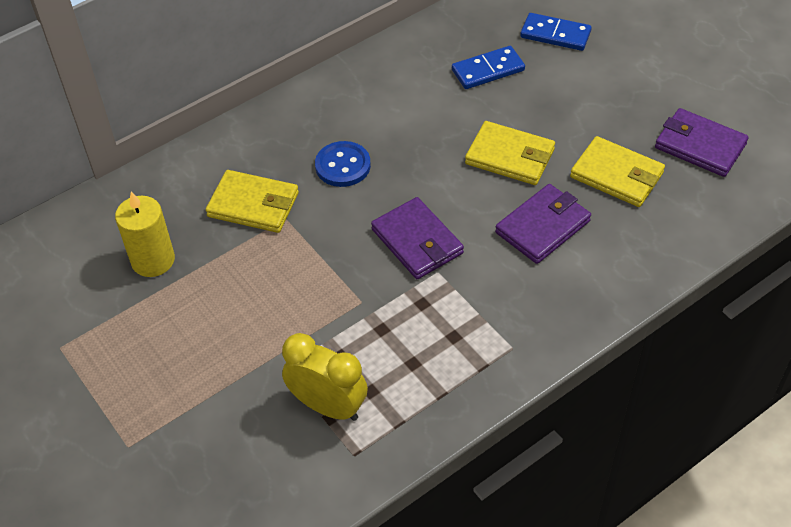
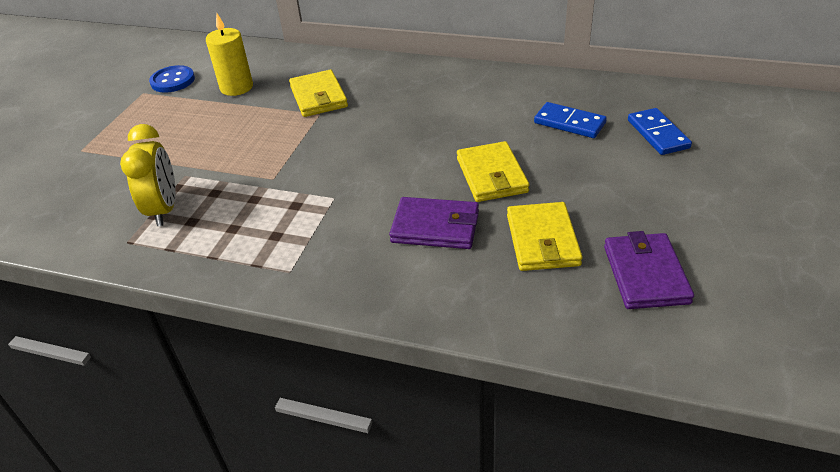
camera: 55 degrees right, 10 degrees down
(343, 166) = (392, 111): blue button -> blue button (173, 81)
(417, 241) = (354, 174): purple wallet -> none

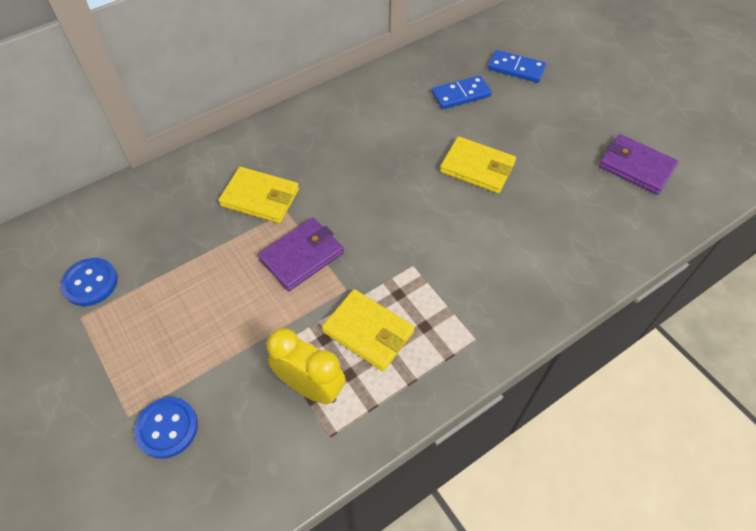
camera: 55 degrees left, 15 degrees up
(82, 169) = (167, 428): none -> blue button
(236, 87) = (170, 242): yellow candle -> none
(435, 227) = (504, 230): purple wallet -> purple wallet (302, 256)
(542, 240) = (566, 188): yellow wallet -> yellow wallet (368, 332)

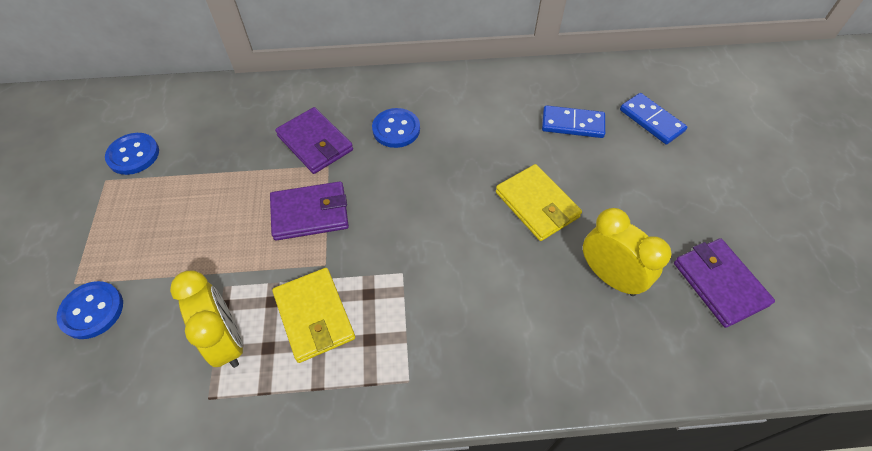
camera: 30 degrees right, 0 degrees up
(260, 198) = (315, 143): yellow wallet -> purple wallet
(323, 157) = (396, 129): none -> blue button
(563, 196) = (609, 277): none -> yellow clock

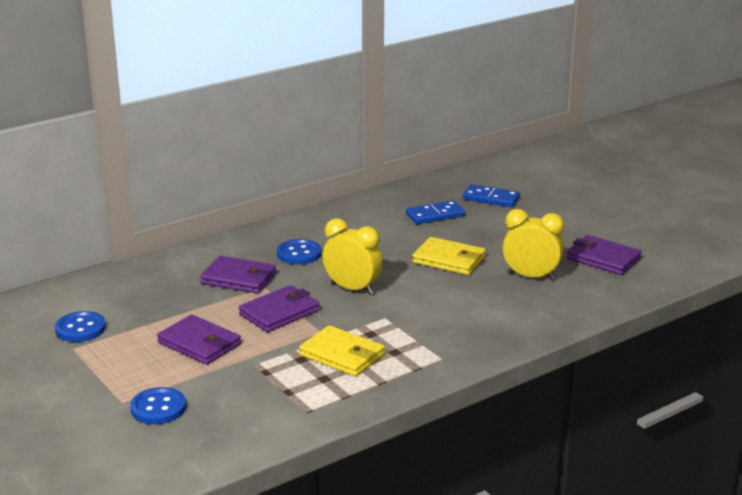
camera: 30 degrees left, 30 degrees down
(205, 227) = (199, 344): none -> purple wallet
(227, 340) = (288, 385): yellow clock -> yellow clock (352, 289)

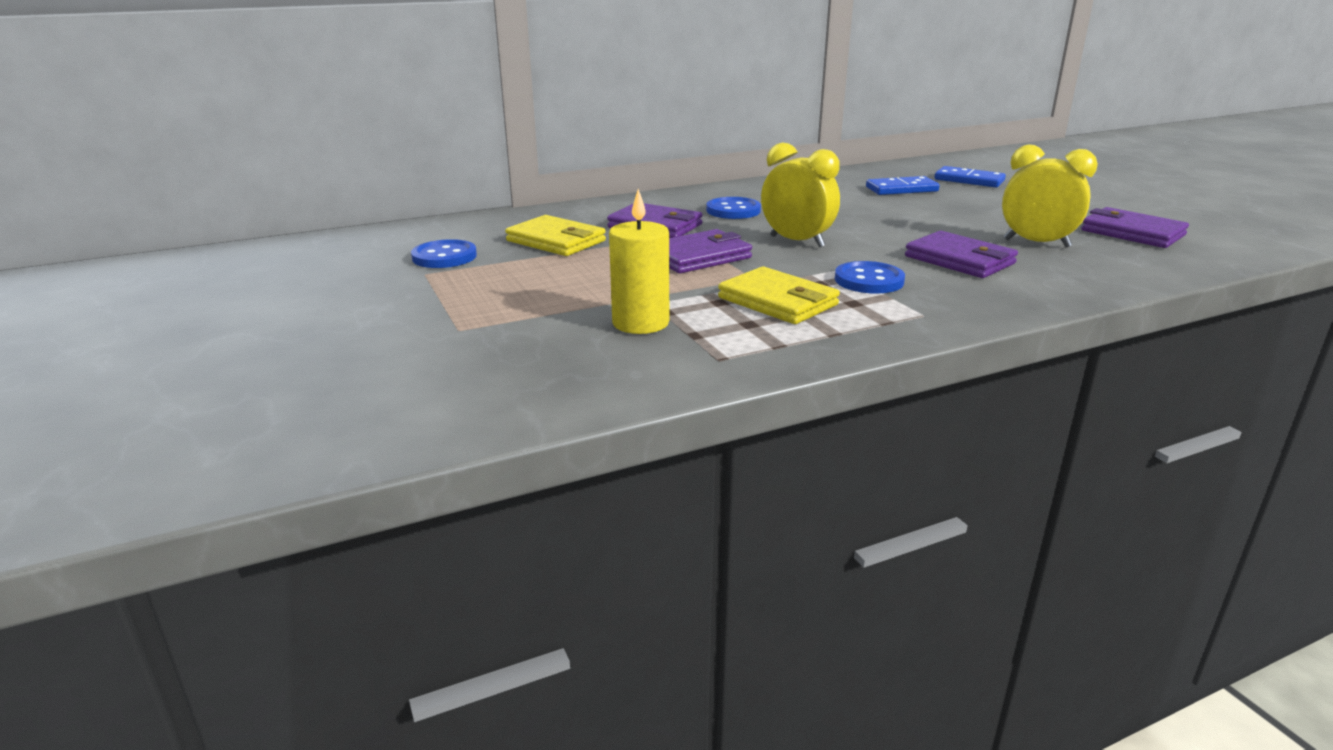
camera: 10 degrees right, 0 degrees up
(158, 408) = (505, 339): blue button -> blue button (869, 280)
(199, 344) = (587, 279): purple wallet -> purple wallet (959, 260)
(249, 384) = (640, 323): none -> yellow candle
(449, 260) = (923, 224): yellow wallet -> yellow wallet (556, 241)

